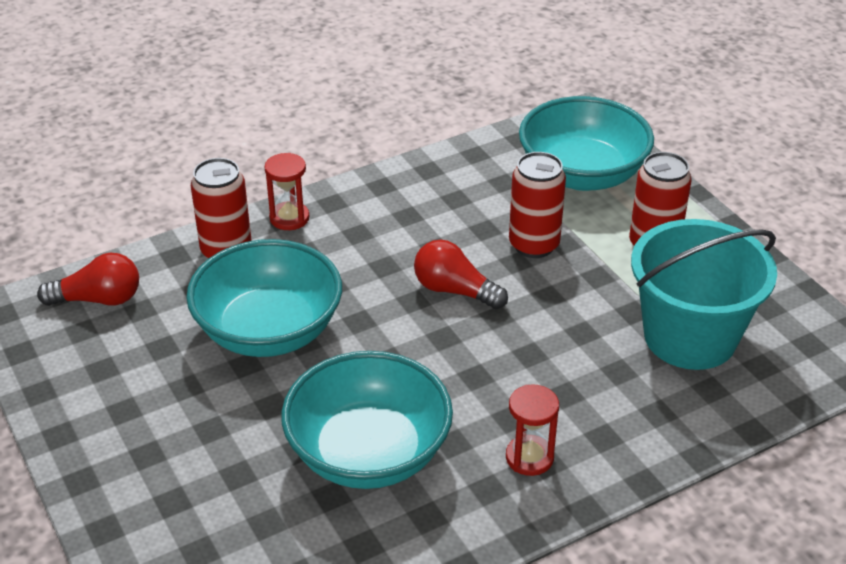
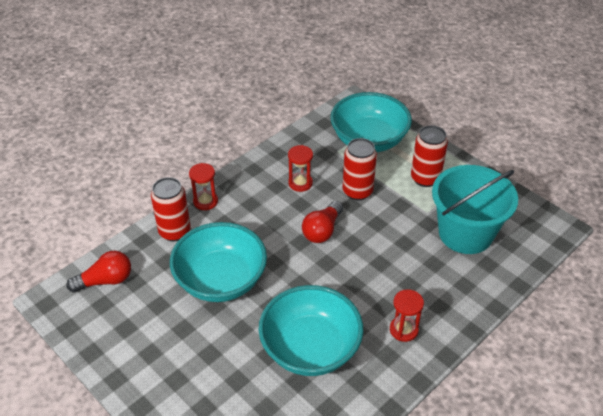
camera: 15 degrees left, 5 degrees up
(446, 217) = (300, 183): none -> red hourglass
(454, 290) = (322, 230): red light bulb -> red light bulb turned 75 degrees counterclockwise

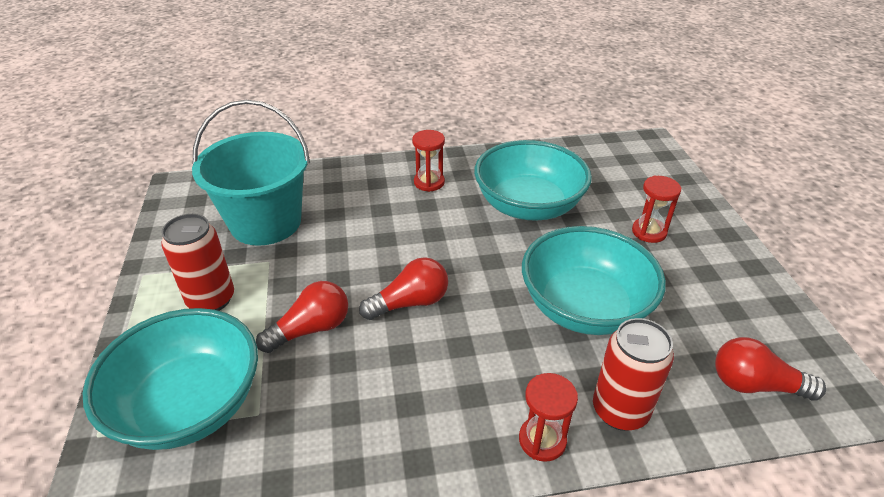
camera: 145 degrees left, 5 degrees down
(300, 183) = (371, 387): red hourglass -> red hourglass (649, 232)
(357, 191) = (311, 329): red can -> red light bulb

